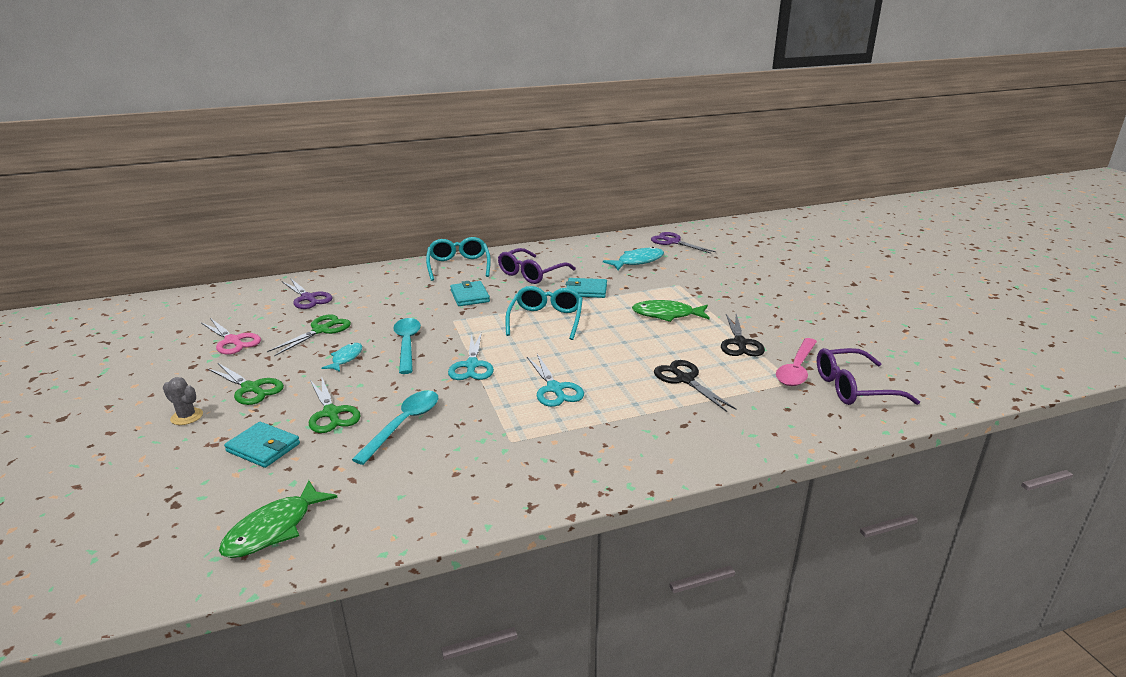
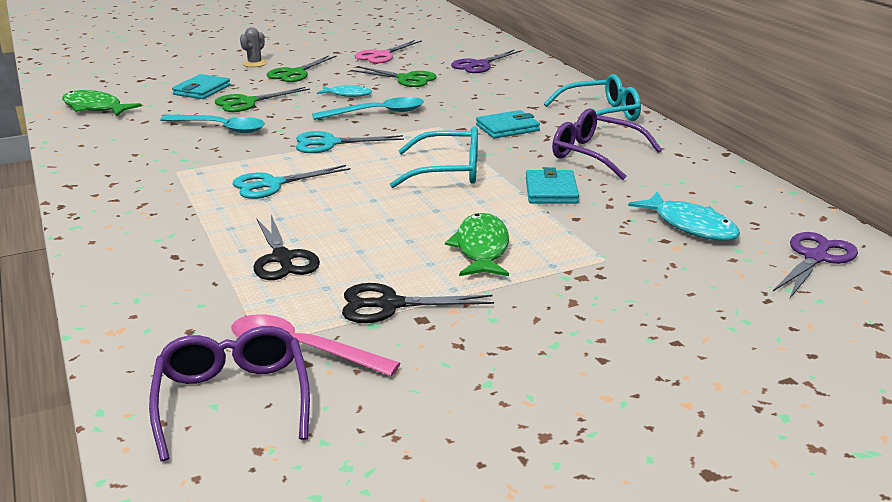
camera: 85 degrees right, 0 degrees up
(685, 379) = (282, 258): black scissors -> black scissors turned 105 degrees clockwise

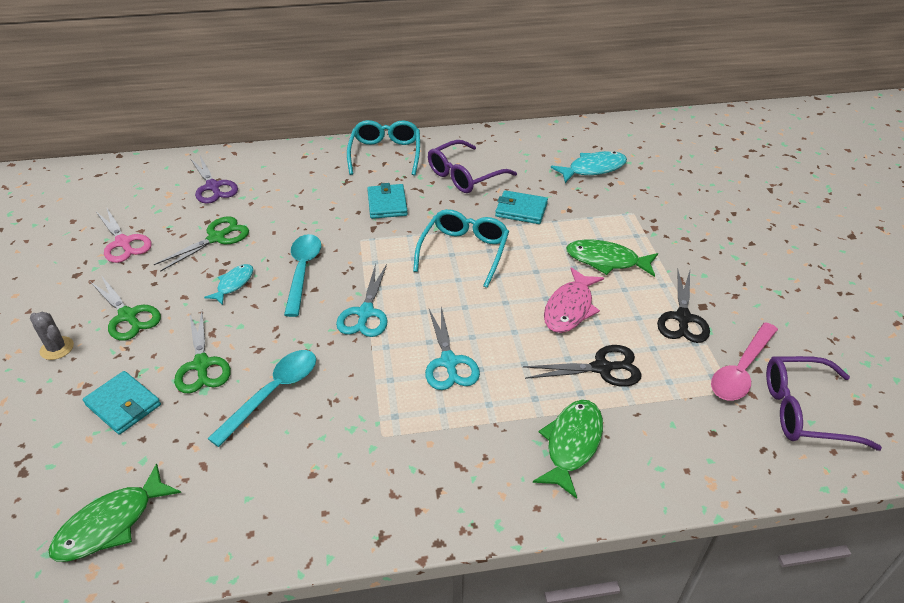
camera: 75 degrees left, 15 degrees up
(168, 251) = (572, 444): none -> green fish
(378, 234) = (570, 308): none -> pink fish
(816, 258) = (644, 141): purple scissors -> none

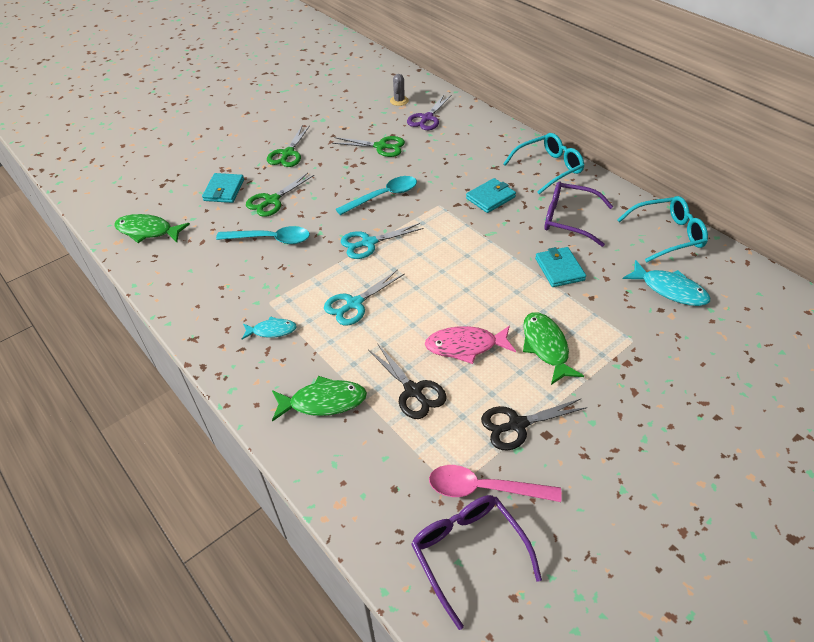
camera: 60 degrees right, 5 degrees up
(57, 348) = (246, 145): grey cactus -> grey cactus (399, 101)
(123, 243) = (344, 117): pink scissors -> none
(233, 284) = (346, 175): turquoise fish -> turquoise fish (272, 330)
(464, 252) = (475, 260): turquoise glasses -> turquoise glasses (667, 235)

